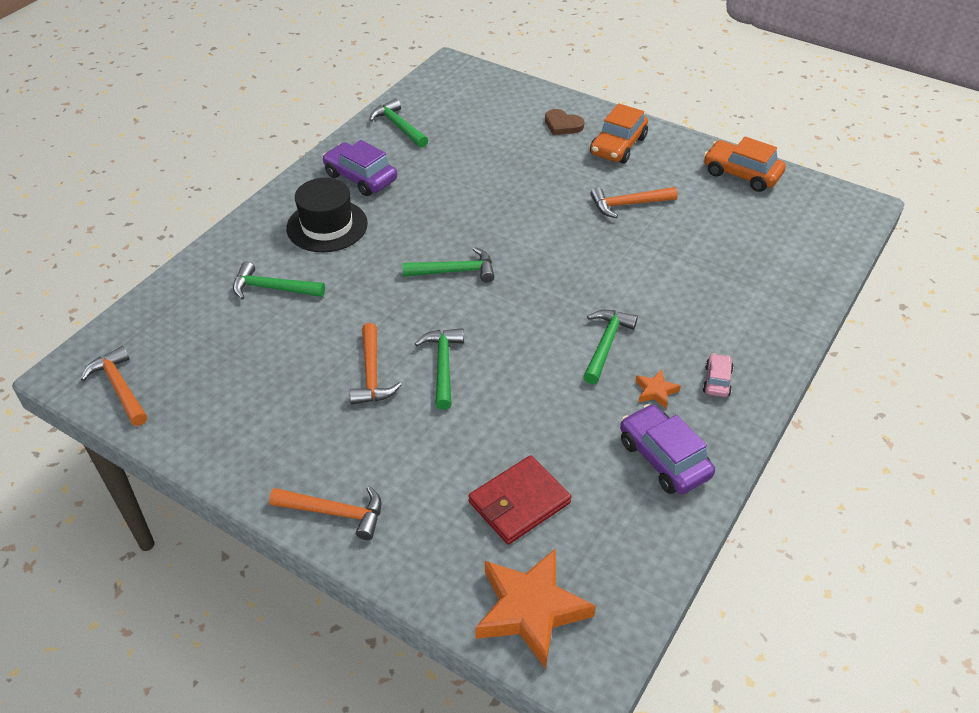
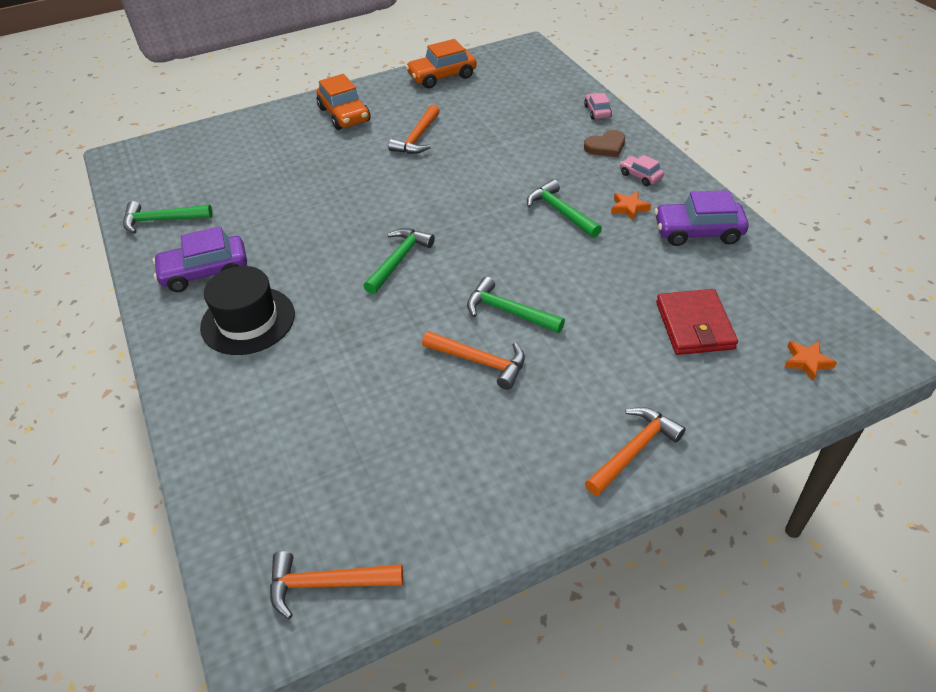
camera: 55 degrees left, 0 degrees up
(273, 288) = (297, 393): green hammer -> none
(530, 609) = (807, 362): orange star -> orange star, size x0.45
(562, 125) = (284, 130): brown heart -> brown heart (606, 146)
(798, 305) = (597, 111): none -> pink car

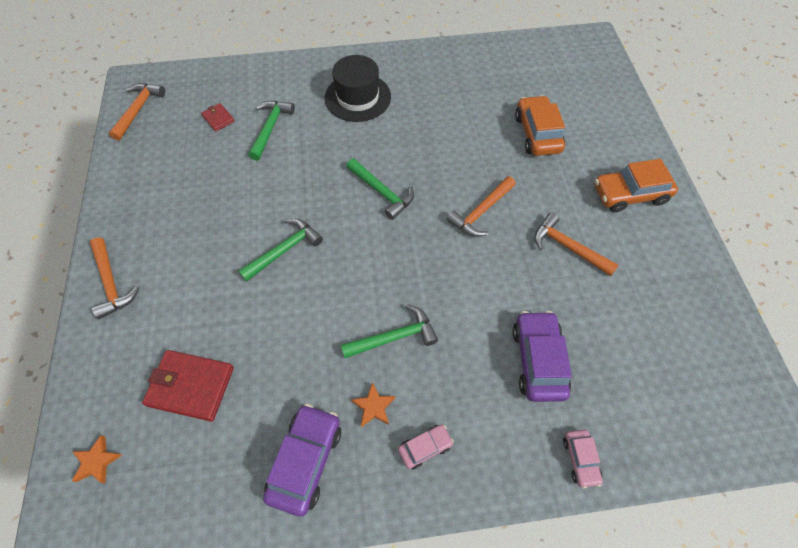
camera: 105 degrees right, 15 degrees up
(162, 220) = (494, 60): green hammer -> green hammer (270, 128)
(205, 272) = (421, 79): purple car -> purple car (538, 360)
(321, 458) = (218, 118): none -> red wallet
(442, 76) = (703, 303): orange car -> orange car (537, 133)
(480, 361) = (245, 216): orange hammer -> orange hammer (481, 212)
(597, 111) = (580, 459): pink car -> pink car turned 75 degrees clockwise
(606, 146) = (496, 434): brown heart -> none

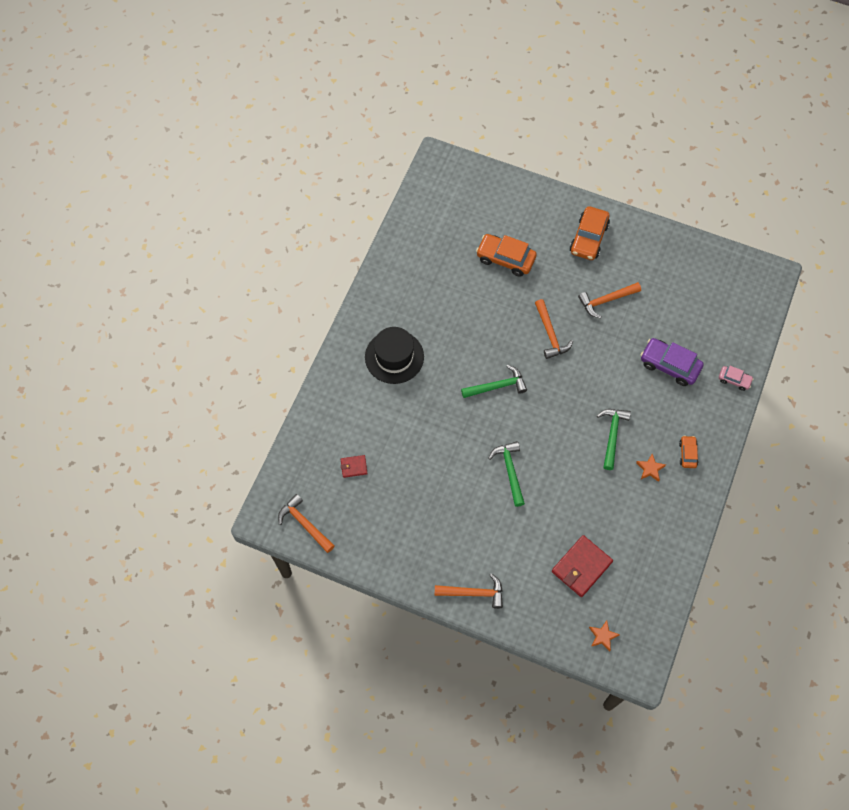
camera: 60 degrees left, 5 degrees up
(270, 128) = (388, 433): green hammer -> none
(306, 460) = (662, 520): purple car -> none
(425, 447) = (687, 454): pink car -> orange car

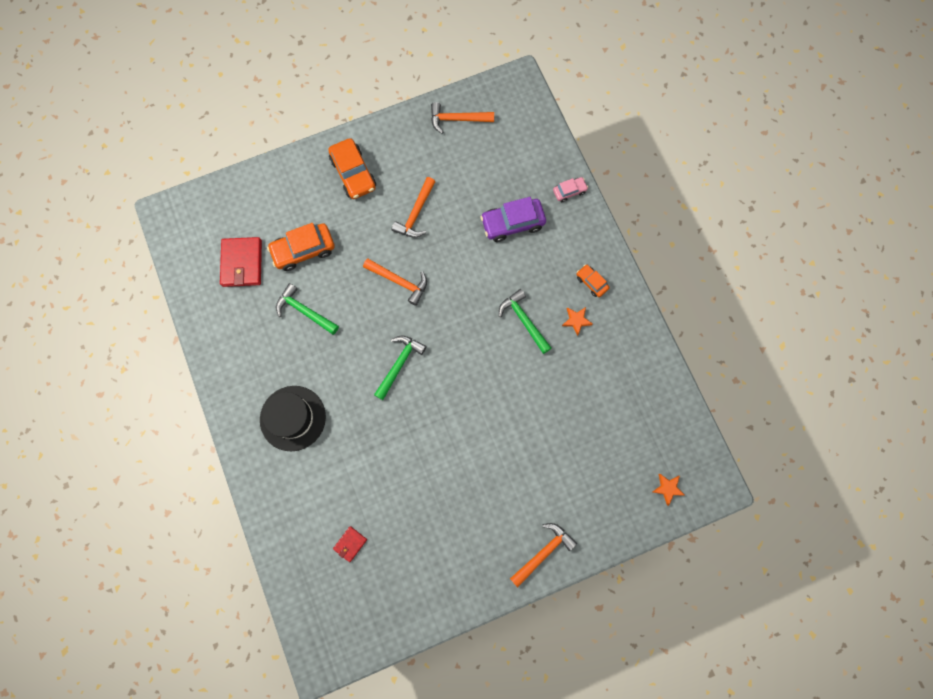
camera: 45 degrees left, 10 degrees up
(305, 524) = (357, 632): orange hammer -> orange hammer (457, 119)
(510, 471) = (476, 425): green hammer -> green hammer (304, 311)
(581, 567) = (601, 449): red wallet -> red wallet (242, 263)

